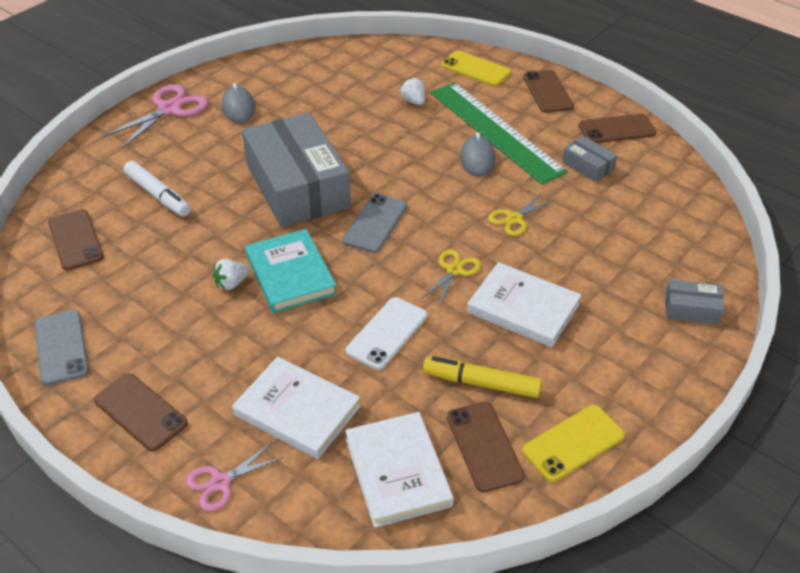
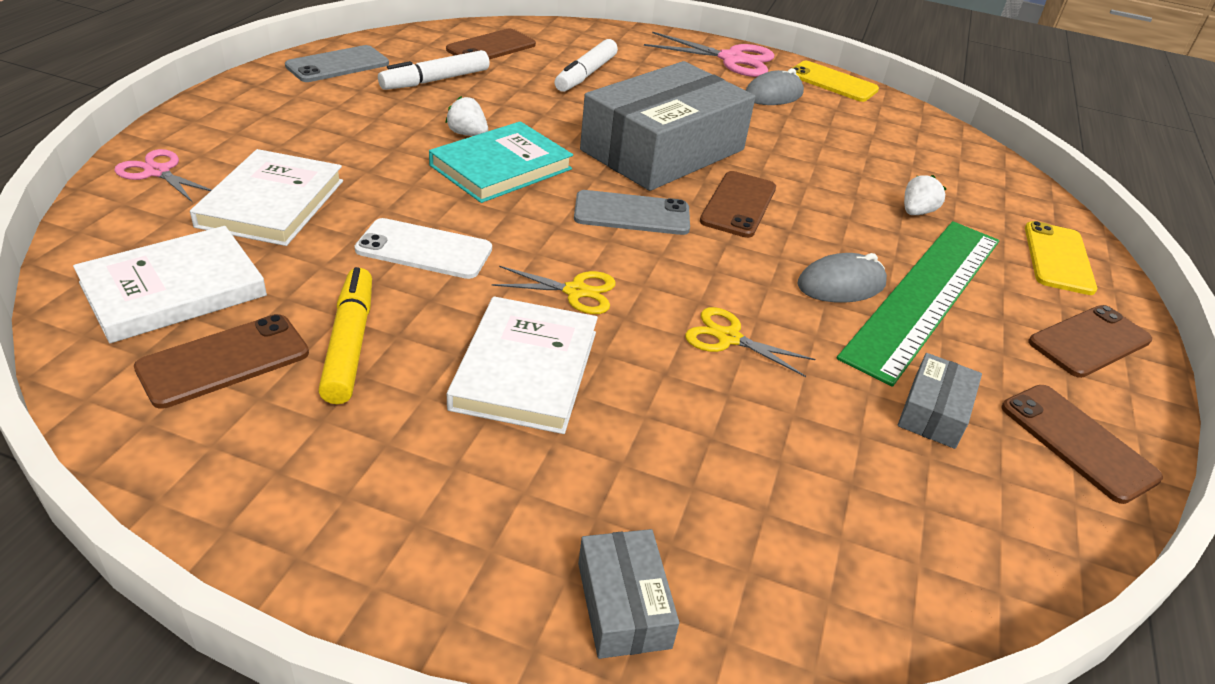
camera: 65 degrees right, 5 degrees down
(126, 287) = (435, 80): none -> white marker
(140, 412) = (256, 115): brown phone -> brown phone (738, 204)
(573, 443) = (237, 457): yellow phone -> yellow phone (832, 82)

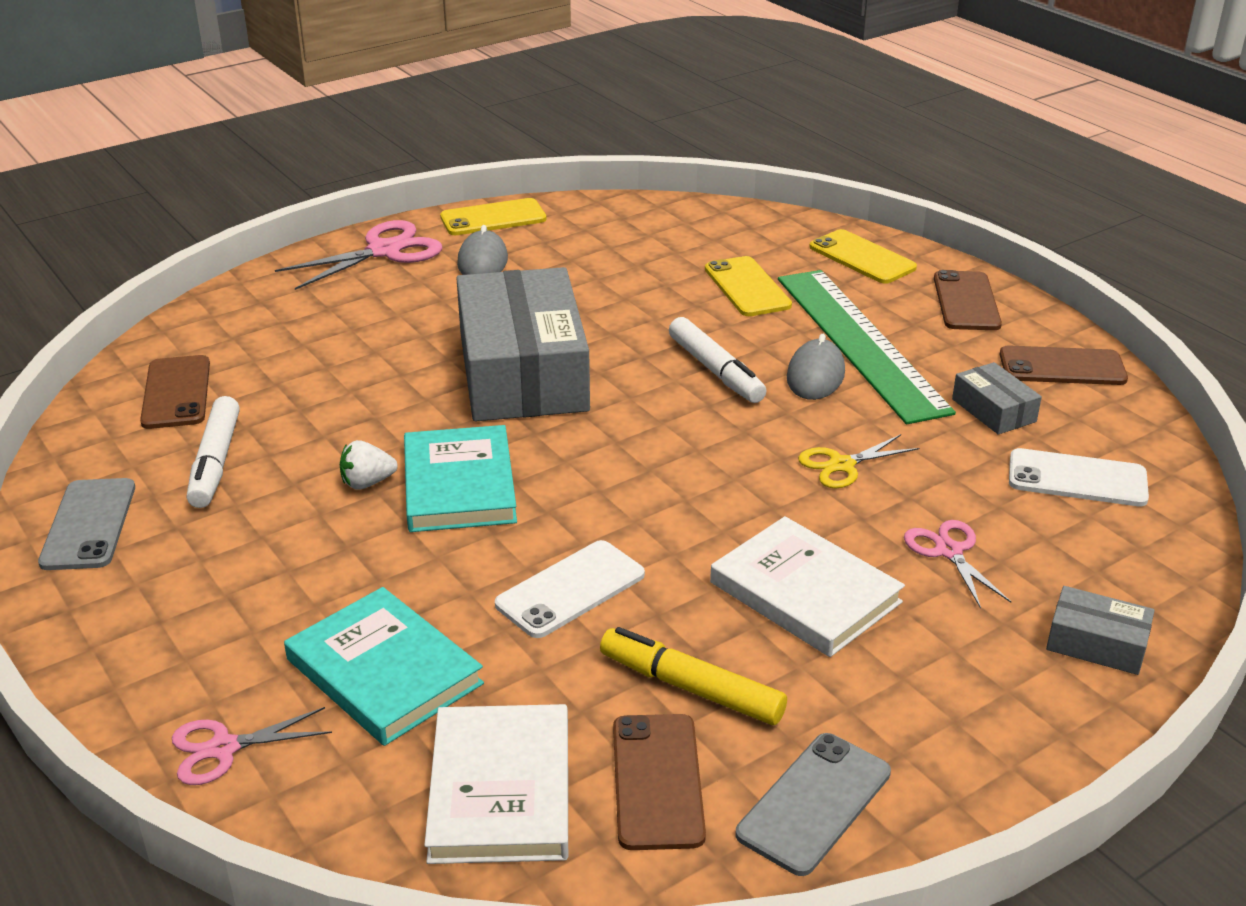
camera: 50 degrees left, 5 degrees down
(271, 203) = (384, 672): white book -> turquoise book
(576, 291) = (715, 520): yellow scissors -> none
(586, 74) = (317, 354): white marker -> white marker (716, 370)
(632, 214) = (618, 438): grey phone -> grey phone (814, 803)
(671, 444) = (949, 551): none -> pink scissors
(738, 204) = (655, 372): brown phone -> none
(894, 509) = (1077, 479): none -> white phone
(916, 212) = (747, 287): white strawberry -> yellow phone

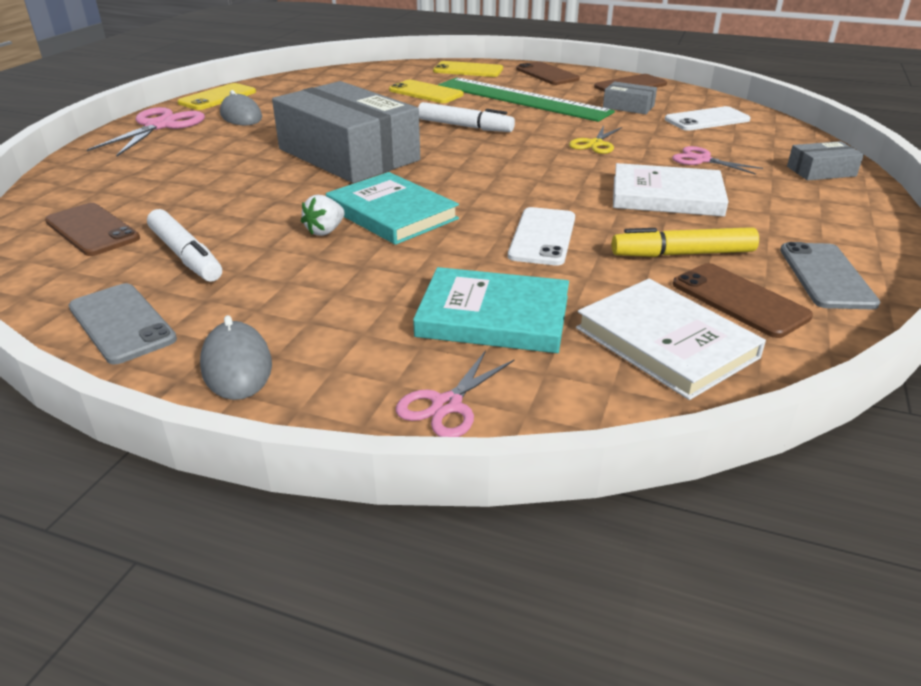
camera: 35 degrees left, 0 degrees up
(815, 375) = (521, 115): grey mouse -> grey mouse (237, 366)

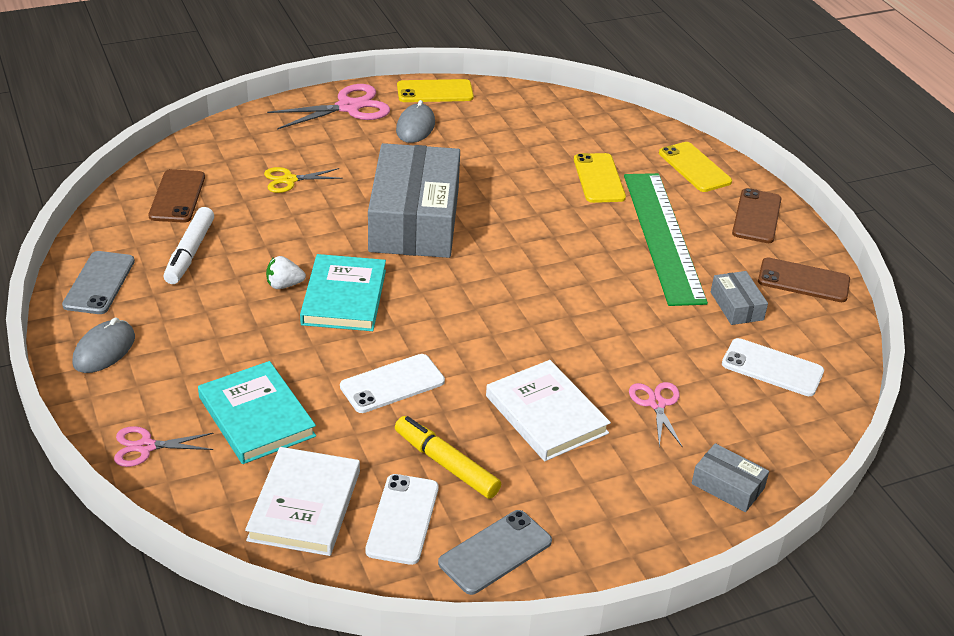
camera: 45 degrees right, 5 degrees up
(465, 126) = (550, 241): white marker -> none
(595, 144) = (609, 328): yellow scissors -> yellow scissors (289, 180)
(739, 300) = (403, 519): brown phone -> white phone

